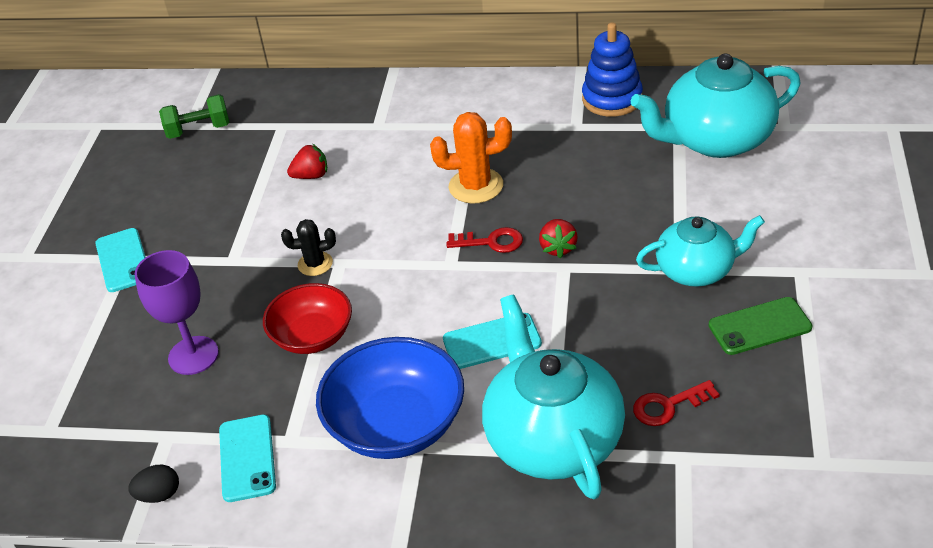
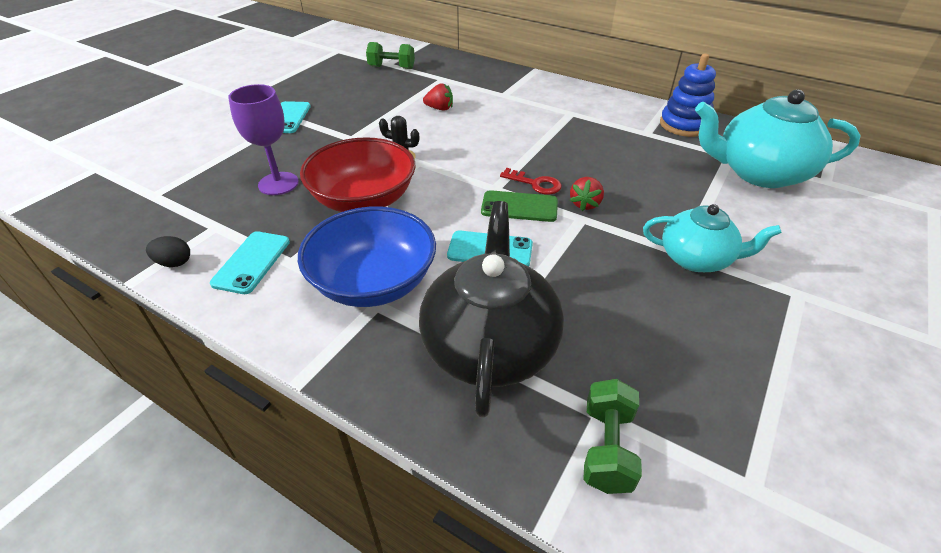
camera: 20 degrees right, 0 degrees up
(312, 336) = (363, 199): red bowl -> red bowl, size x1.52
(476, 186) = (547, 146): orange cactus -> none
(552, 439) = (489, 346): turquoise teapot -> black teapot
(668, 405) = (612, 360): red key -> none
(700, 482) = (607, 448): none -> green dumbbell
(759, 326) = (737, 325): green phone -> green phone (519, 207)

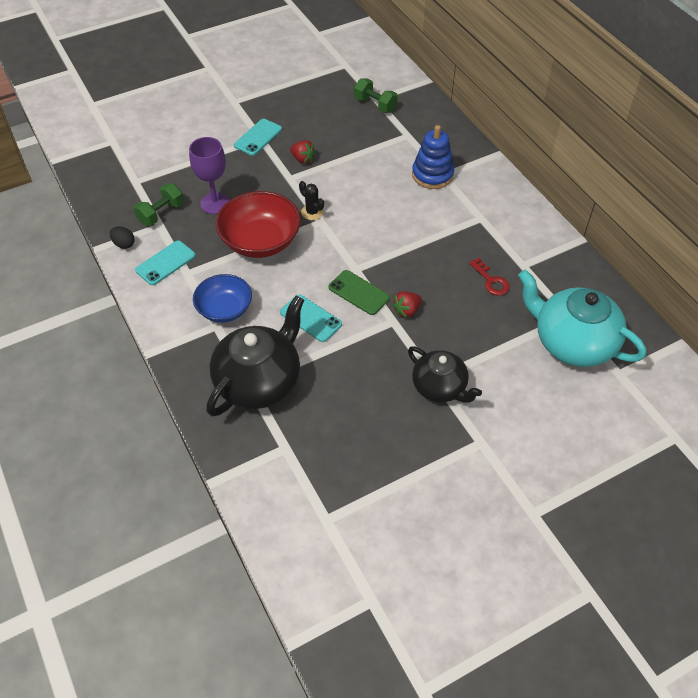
camera: 30 degrees right, 10 degrees up
(373, 282) = (224, 309): blue bowl -> blue bowl, size x0.66
(439, 108) = (377, 171): red strawberry -> red strawberry (302, 159)
(535, 184) = (387, 277): red key -> red key (491, 280)
(607, 448) = (272, 464): green dumbbell -> green dumbbell (161, 213)
(684, 125) = (565, 270): blue stacking toy -> blue stacking toy (432, 175)
(696, 259) = (440, 387): turquoise teapot -> black teapot

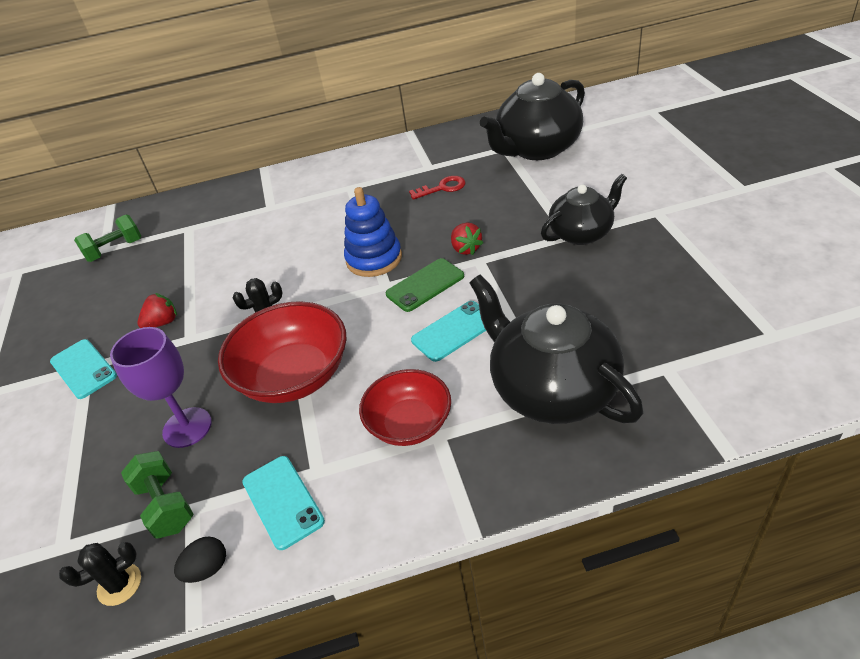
camera: 70 degrees left, 10 degrees down
(115, 213) = (119, 584): none -> black cactus
(224, 309) = (409, 424): blue bowl -> red bowl
(432, 175) = (266, 214): blue stacking toy -> blue stacking toy (374, 259)
(572, 342) = (537, 149): turquoise teapot -> black teapot

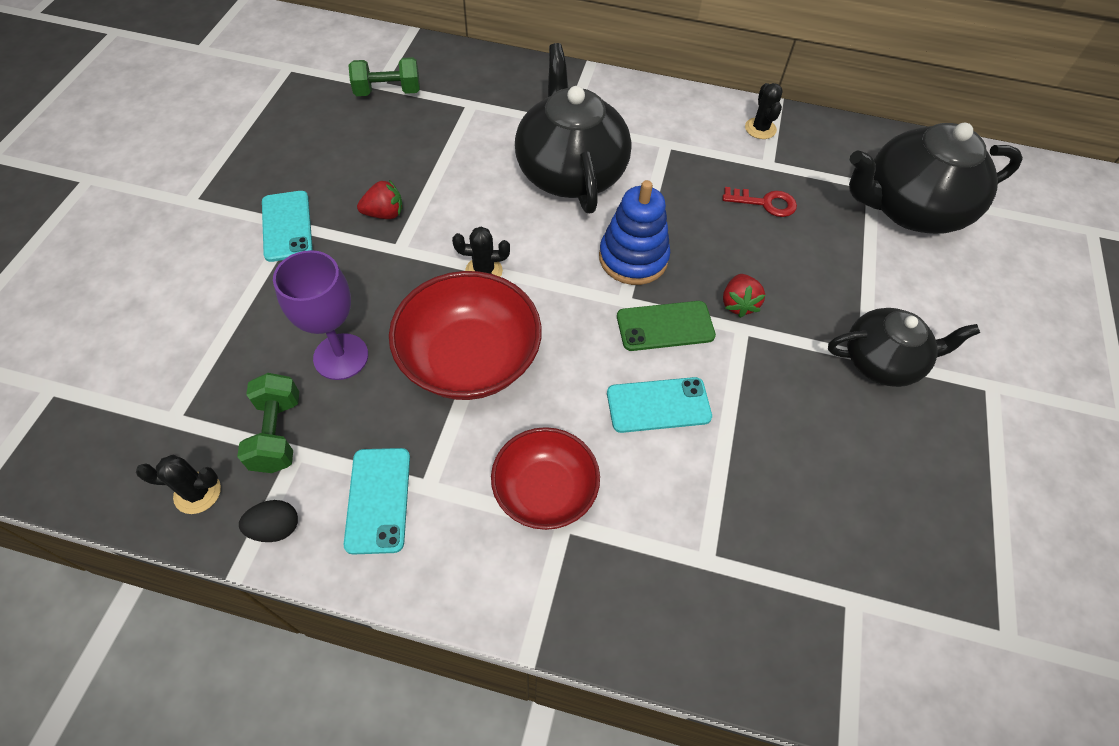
camera: 20 degrees right, 15 degrees up
(409, 151) = (760, 128): none -> black cactus
(552, 389) = (713, 545): black teapot -> black teapot (570, 172)

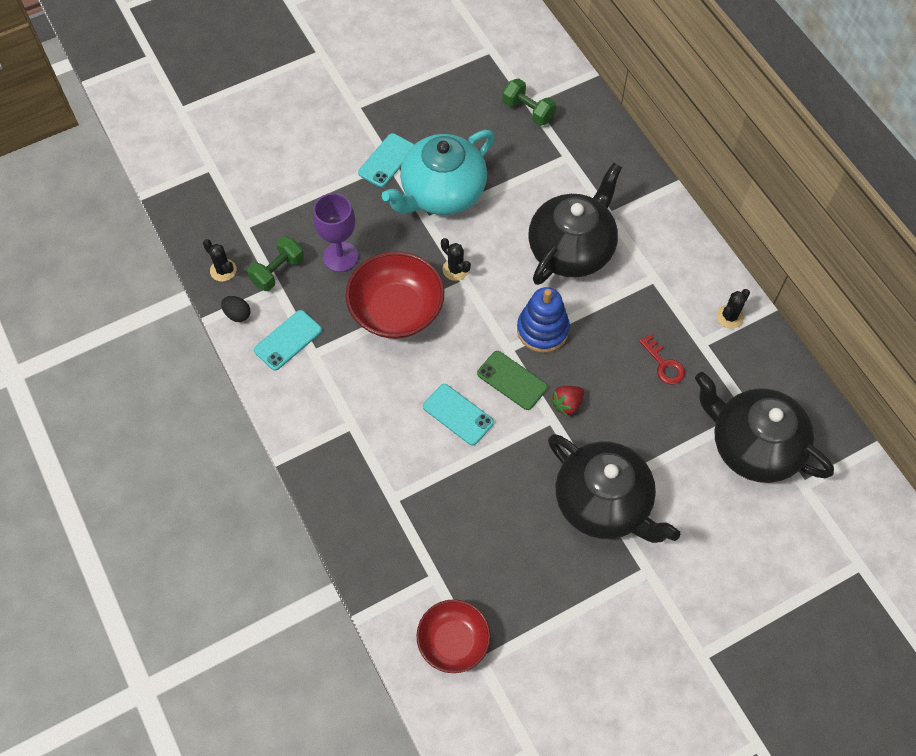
camera: 50 degrees right, 5 degrees up
(384, 214) = (442, 193): red strawberry -> turquoise teapot
(545, 490) = (360, 402): red bowl -> red bowl (453, 641)
(882, 361) = (604, 503): black teapot -> black teapot, size x1.59

